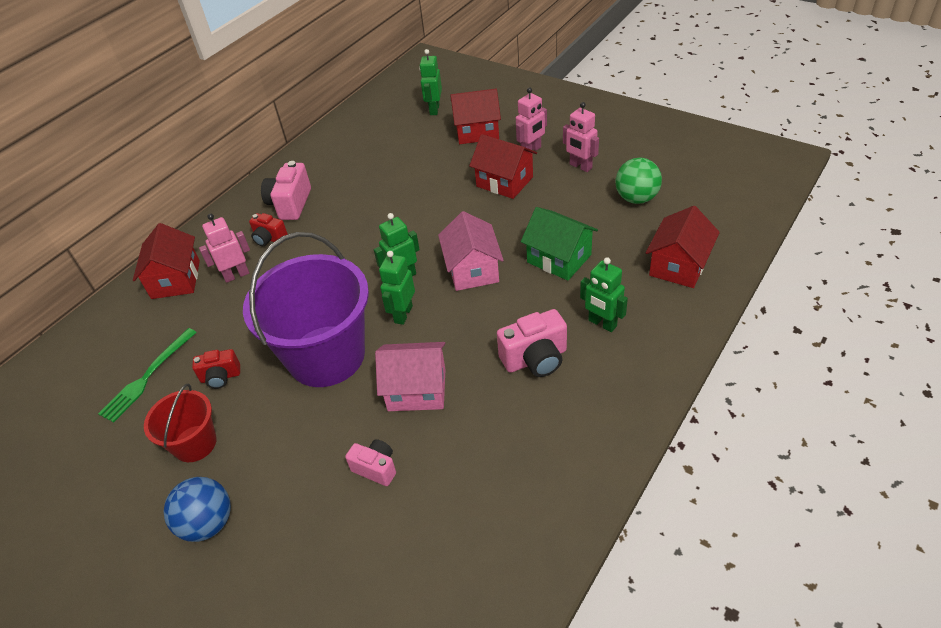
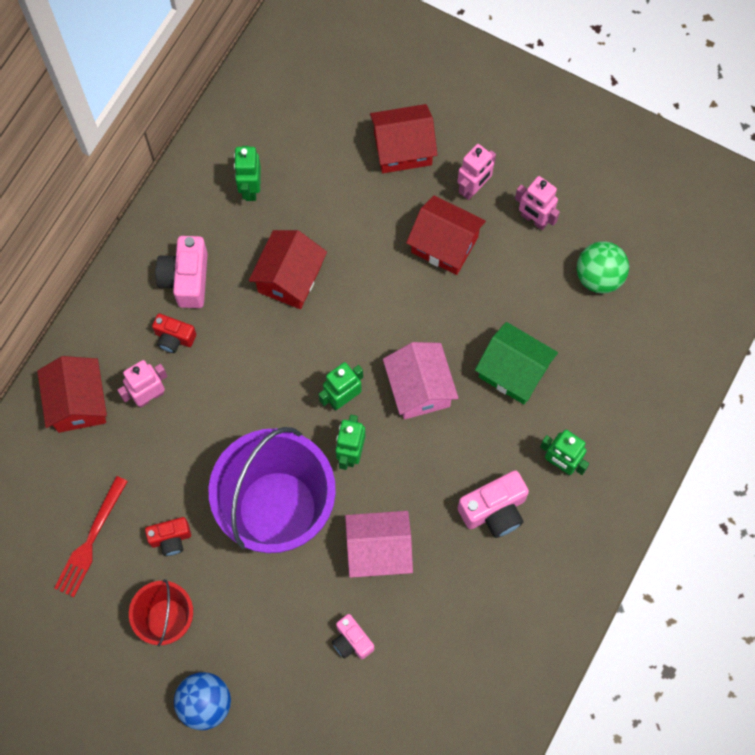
camera: 10 degrees left, 25 degrees up
(147, 377) = (90, 540): green fork -> red fork
(376, 468) = (352, 641): pink camera -> pink camera turned 150 degrees counterclockwise
(434, 109) = (341, 101): green robot -> green robot (250, 188)
(678, 265) = (641, 383): red house -> red house (289, 278)

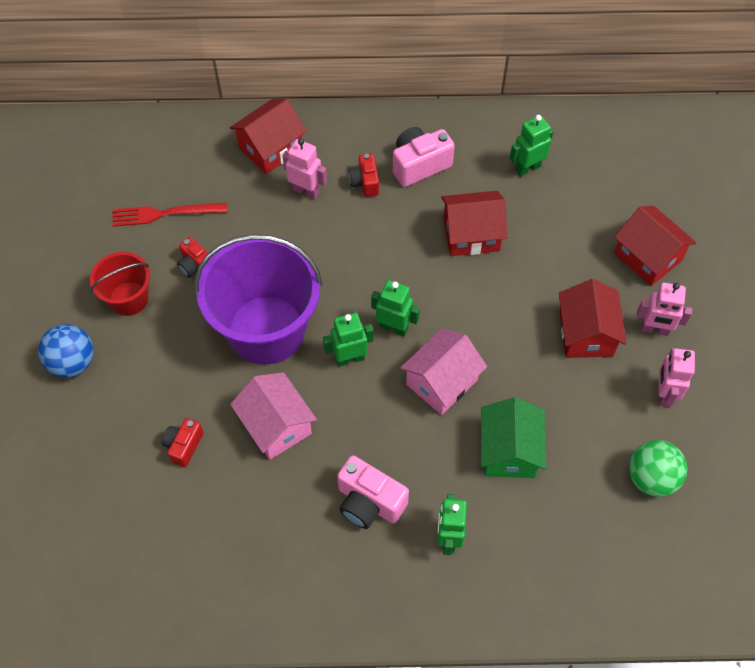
camera: 60 degrees right, 10 degrees down
(352, 641) = (184, 446): pink camera -> red camera

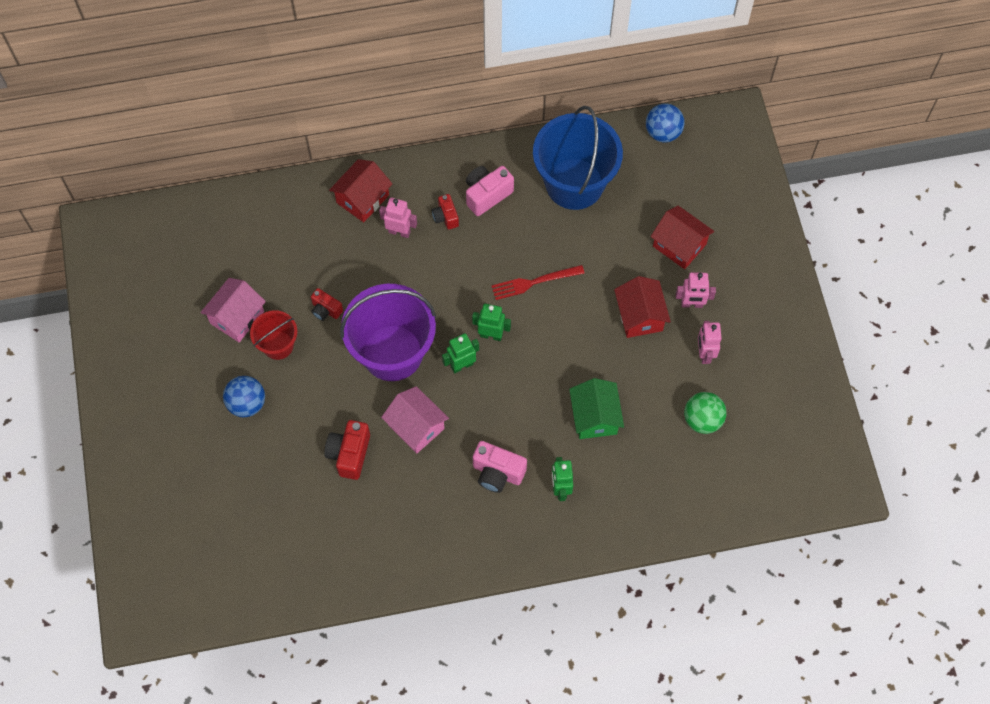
camera: 10 degrees left, 5 degrees up
(164, 213) = (289, 269): red fork -> red fork (534, 282)
(184, 446) = (349, 454): red camera -> red camera, size x1.60
(442, 382) = (535, 372): pink house -> pink house (237, 317)
(471, 235) = (538, 248): red house -> none
(527, 168) = (574, 184): green robot -> blue bucket
(643, 127) = (663, 133): none -> blue ball

